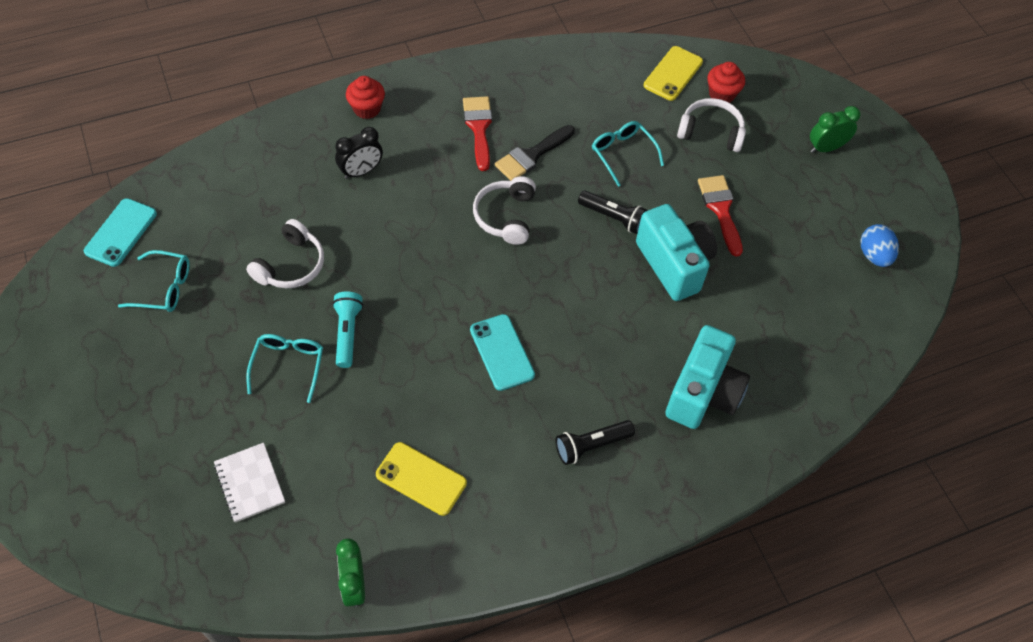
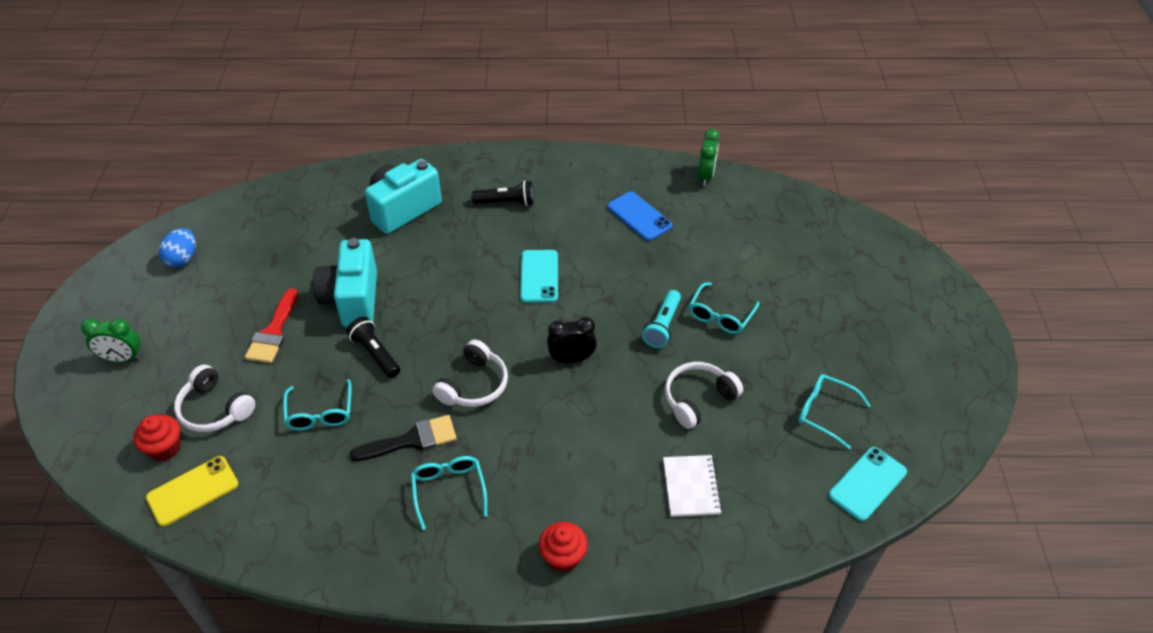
camera: 155 degrees left, 10 degrees down
(249, 483) = (767, 247): white notebook -> white notebook (691, 487)
(361, 171) = (598, 477): black clock -> black clock (571, 358)
(421, 478) = (639, 216): yellow phone -> blue phone
(479, 128) = (449, 490): red brush -> turquoise glasses

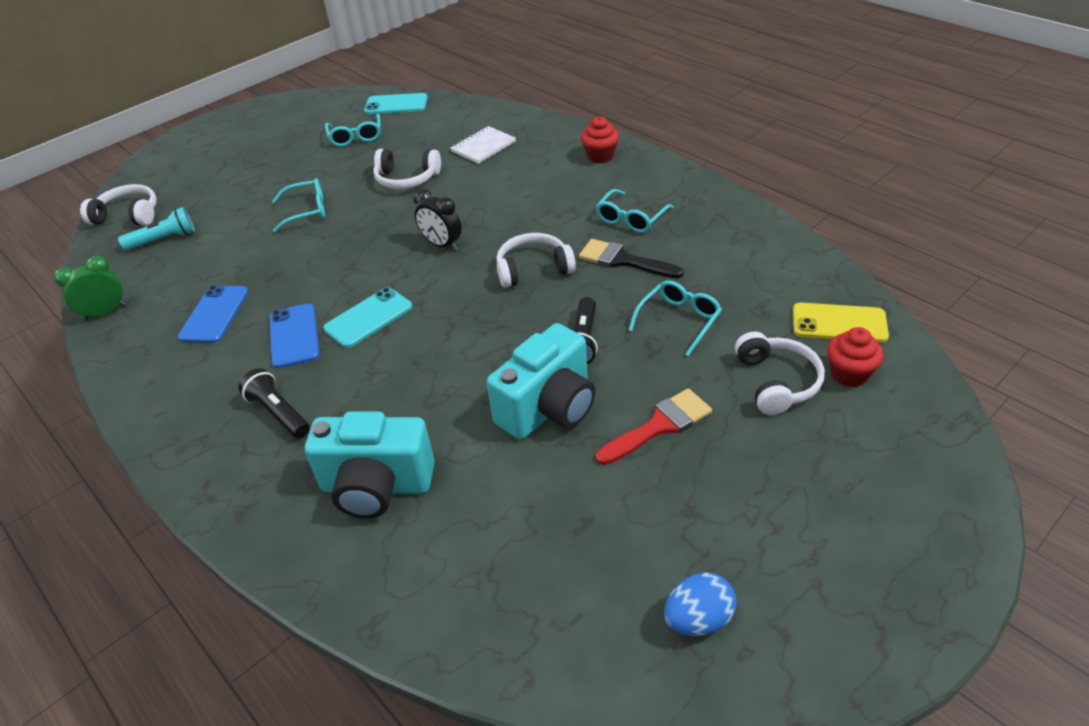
camera: 130 degrees left, 5 degrees down
(122, 358) = (856, 507): green clock -> none
(567, 238) = (294, 336): none -> blue phone
(662, 326) = (351, 227): turquoise flashlight -> turquoise flashlight (164, 240)
(836, 226) = (128, 215): none -> white headphones

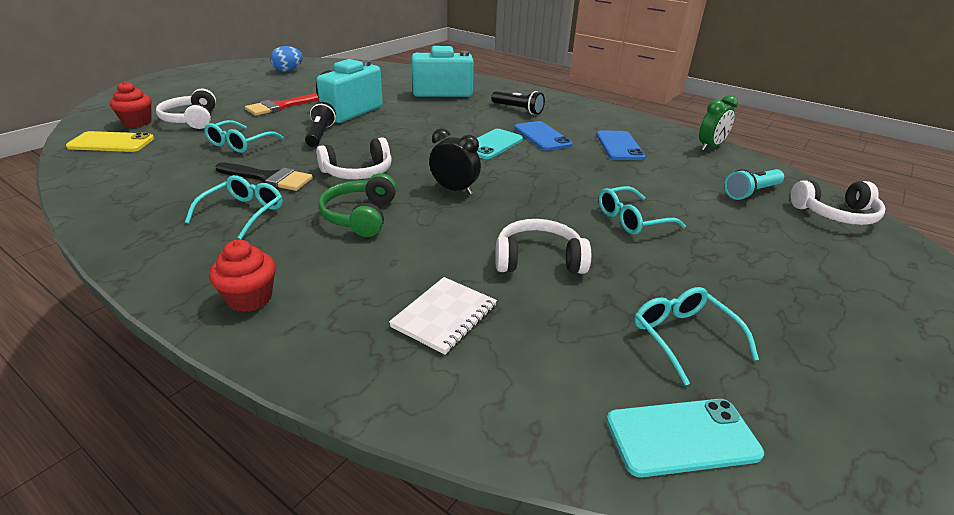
camera: 165 degrees right, 10 degrees down
(531, 215) = (360, 216): none -> green headphones

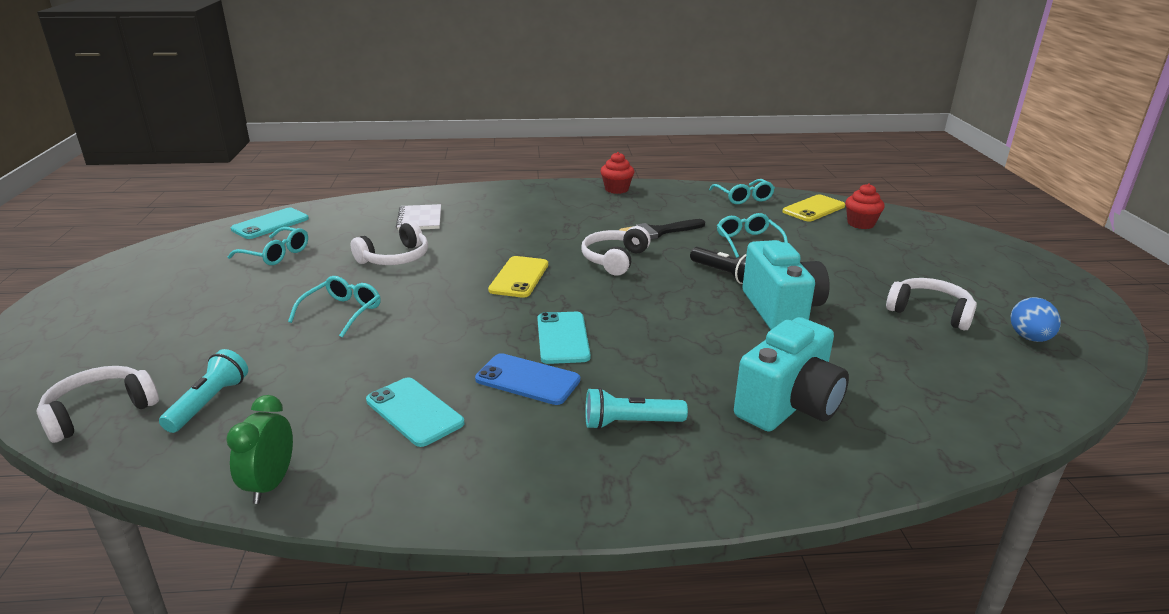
camera: 140 degrees right, 5 degrees down
(191, 119) = (844, 241): white headphones -> white headphones (929, 312)
(243, 213) = (615, 214): turquoise glasses -> turquoise glasses (743, 198)
(250, 298) = (523, 194): red cupcake -> red cupcake (616, 189)
(280, 106) = (844, 285): red brush -> none
(360, 216) = (547, 237): green headphones -> none
(454, 189) = (519, 277): black clock -> yellow phone
(518, 109) = (630, 423): black flashlight -> turquoise flashlight
(619, 146) = (414, 412): blue phone -> turquoise phone

